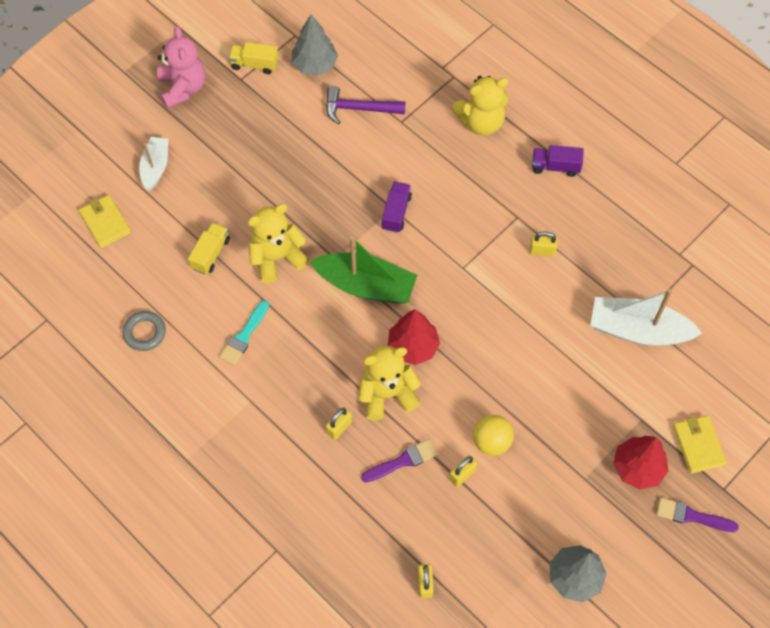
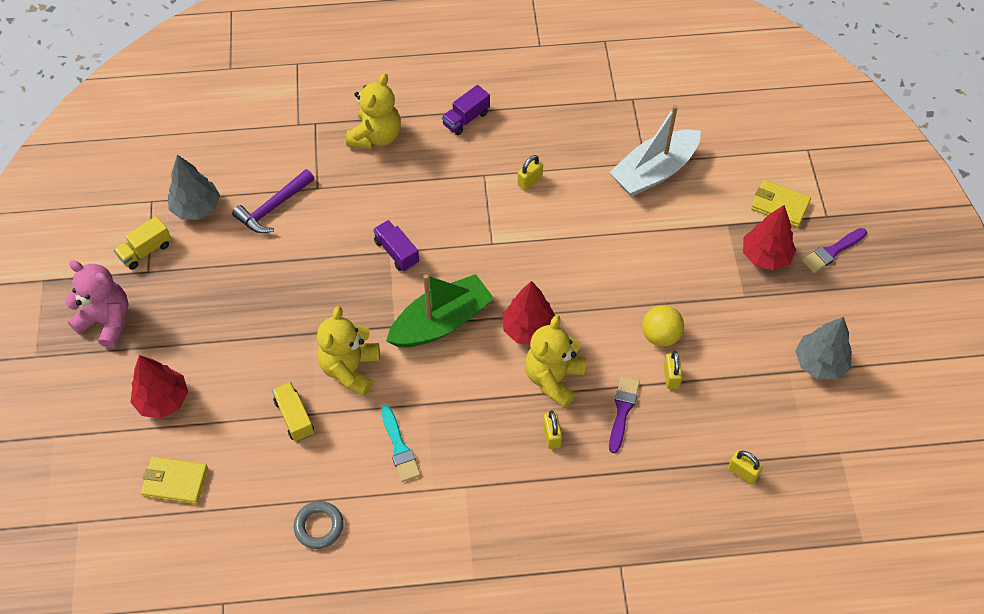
camera: 50 degrees left, 5 degrees down
(155, 167) = (163, 400): white boat -> red tree

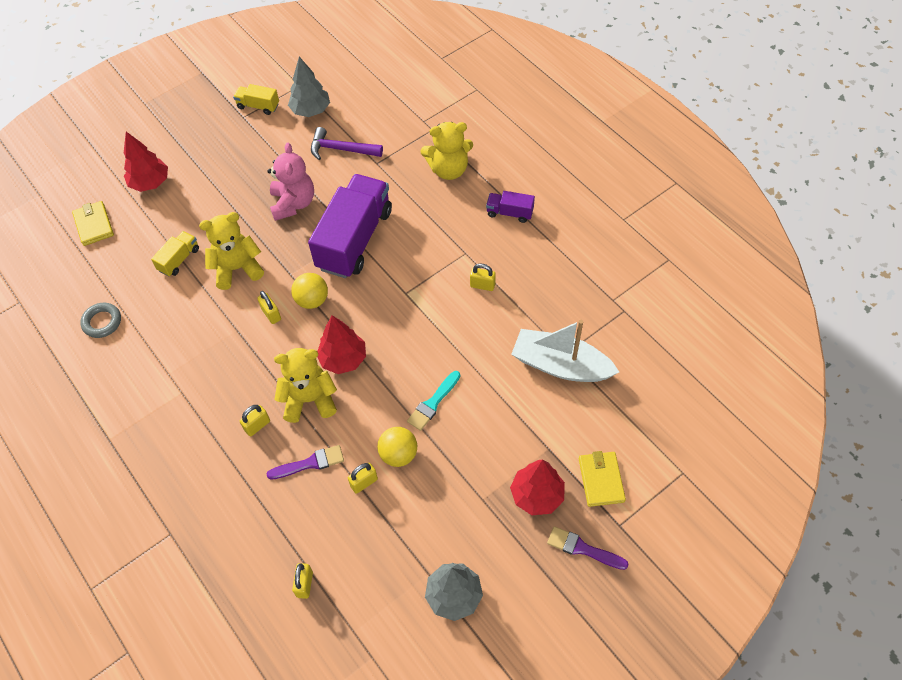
camera: 60 degrees right, 0 degrees up
(107, 321) = (191, 120): pink teddy bear -> pink teddy bear (293, 203)
(396, 252) = (355, 239): purple truck -> purple truck, size x2.25
(399, 447) = (190, 334): turquoise brush -> turquoise brush (433, 403)
(431, 365) = (271, 314): none -> yellow padlock
(441, 322) = (312, 300): green boat -> yellow ball

